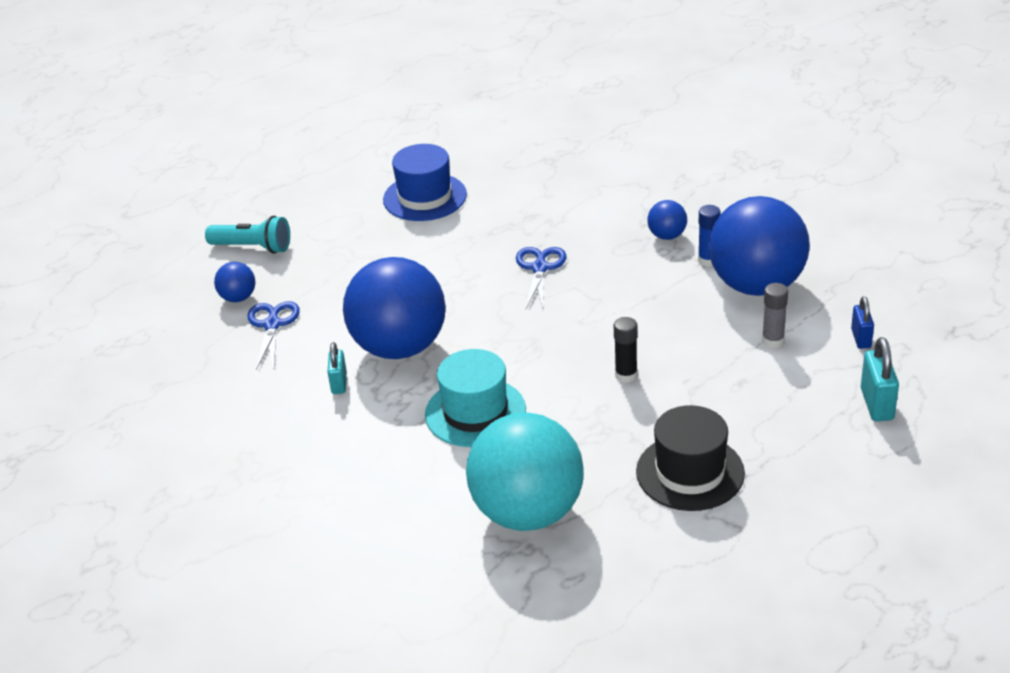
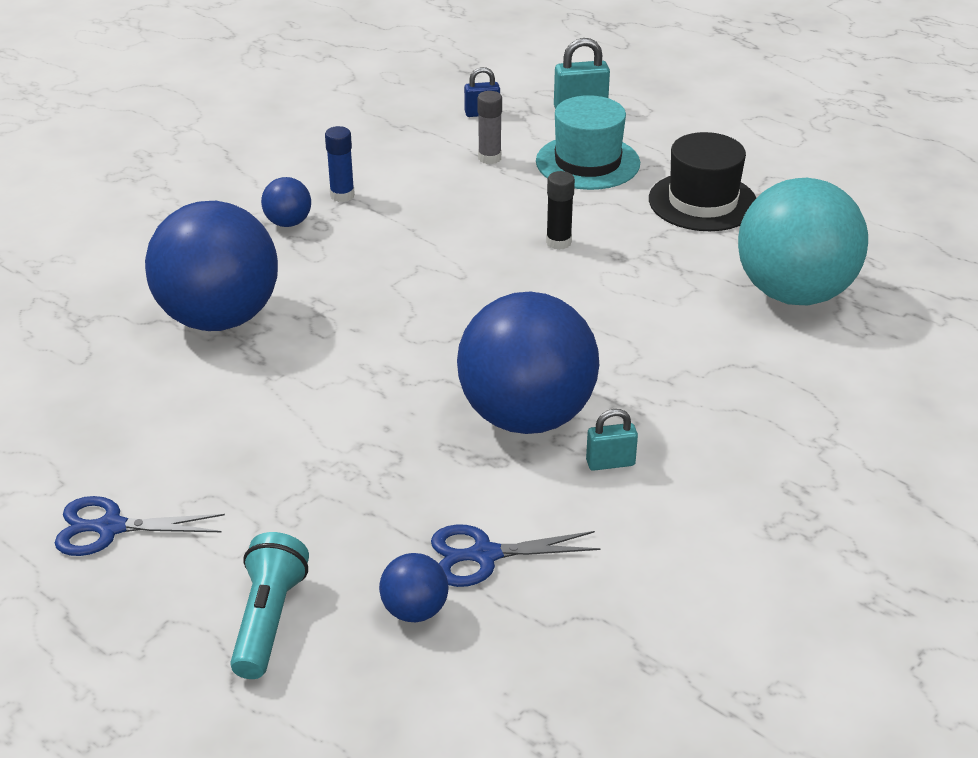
camera: 100 degrees left, 0 degrees up
(425, 197) = (152, 434): blue hat -> none
(475, 412) = (643, 342): turquoise hat -> turquoise hat (587, 162)
(540, 268) = (349, 313): blue scissors -> blue scissors (110, 528)
(756, 285) = (392, 166): blue ball -> blue ball (219, 318)

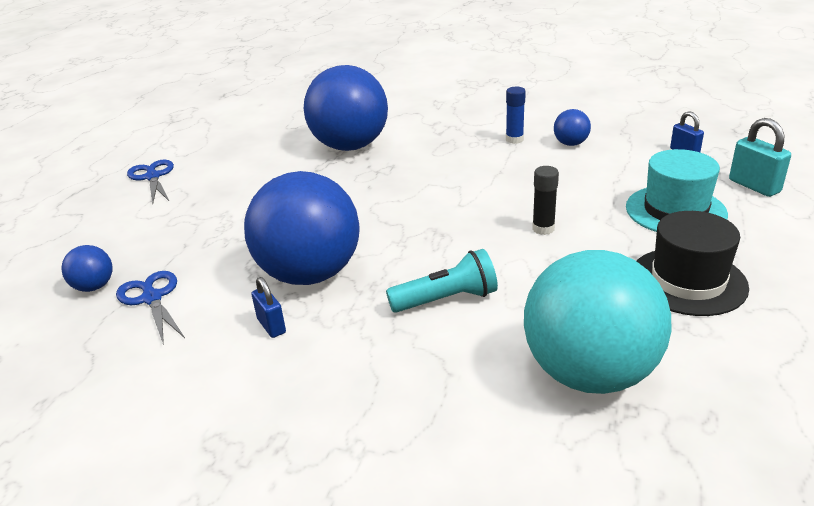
camera: 70 degrees right, 5 degrees down
(268, 620) = (83, 241): turquoise flashlight -> turquoise flashlight (446, 299)
(288, 223) = (465, 134): blue ball -> blue ball (570, 144)
(489, 158) = (626, 171): grey glue stick -> none
(610, 463) = (271, 326): turquoise padlock -> blue padlock

